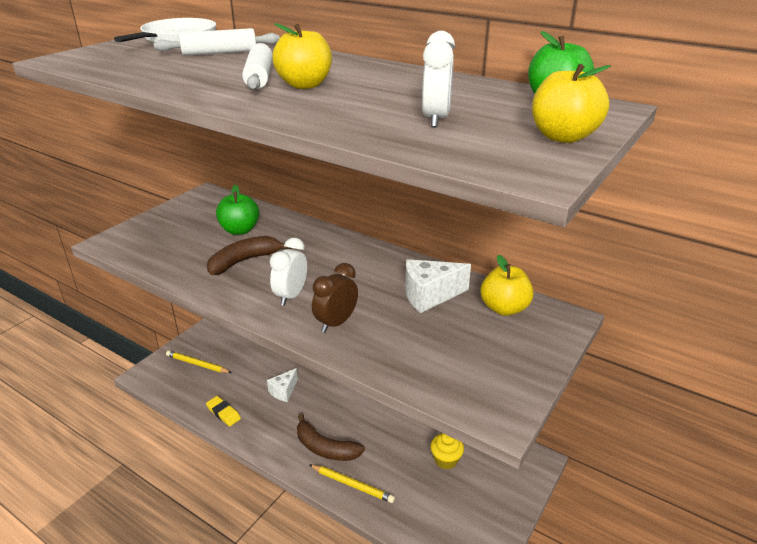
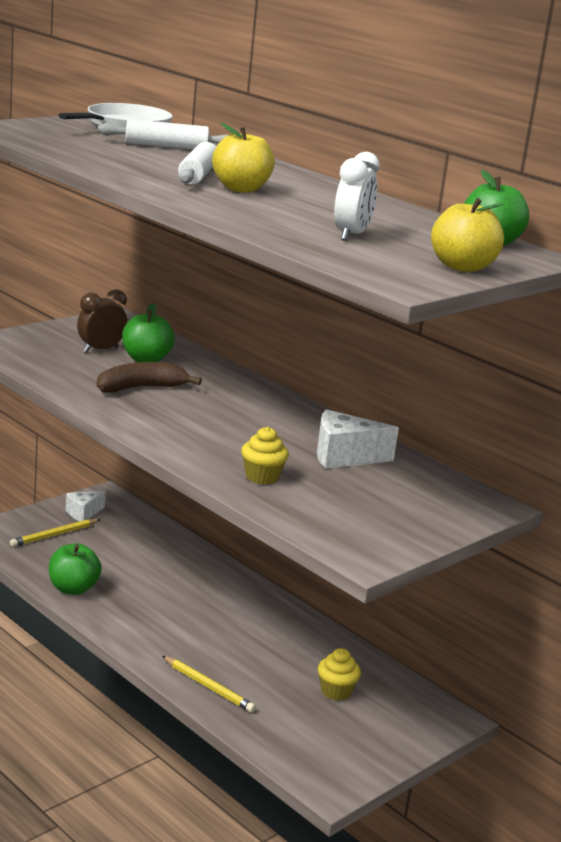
camera: 10 degrees right, 10 degrees down
(197, 364) = (54, 535): yellow pencil -> yellow pencil turned 75 degrees counterclockwise
(223, 413) = (73, 589): yellow eraser -> green apple
(283, 391) = (155, 584): white cheese -> white cheese (83, 513)
(291, 296) = (183, 427): white clock -> none
(325, 448) = (188, 647): brown banana -> none
(336, 323) = (224, 457): brown clock -> brown clock (100, 350)
(375, 338) = (262, 477): none -> yellow cupcake
(504, 308) = (425, 484): yellow apple -> none

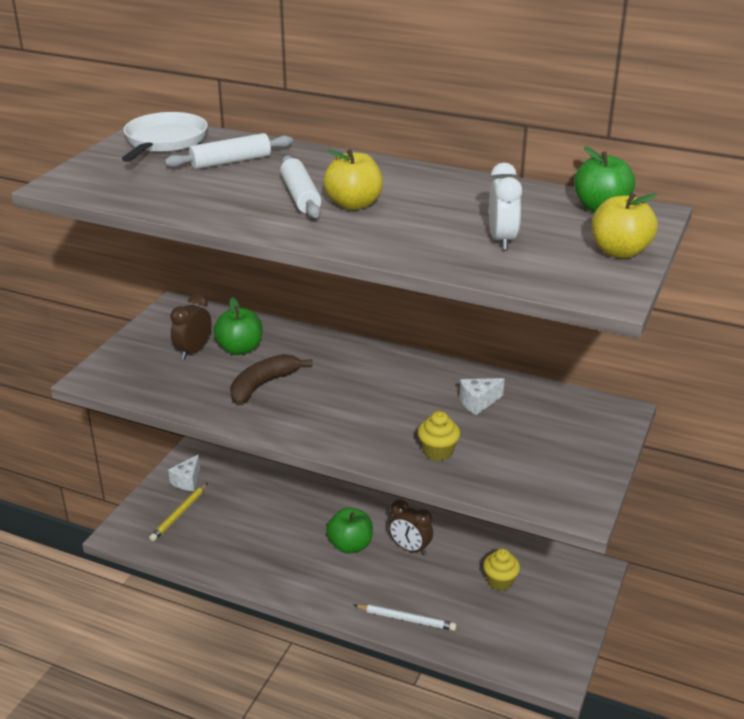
camera: 20 degrees left, 10 degrees up
(73, 589) = (234, 564): green apple -> green apple (350, 545)
(209, 687) = (406, 619): yellow pencil -> white pencil
(262, 634) = (410, 548): none -> brown clock
(343, 457) = (478, 402): white cheese -> white cheese, size x0.65

